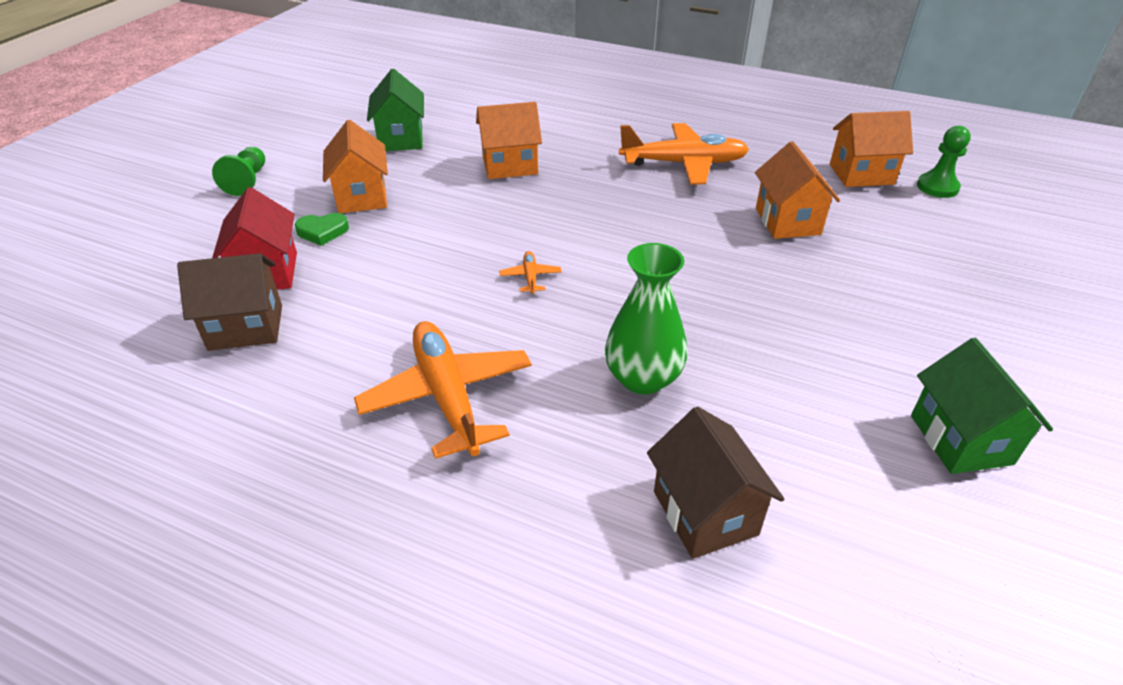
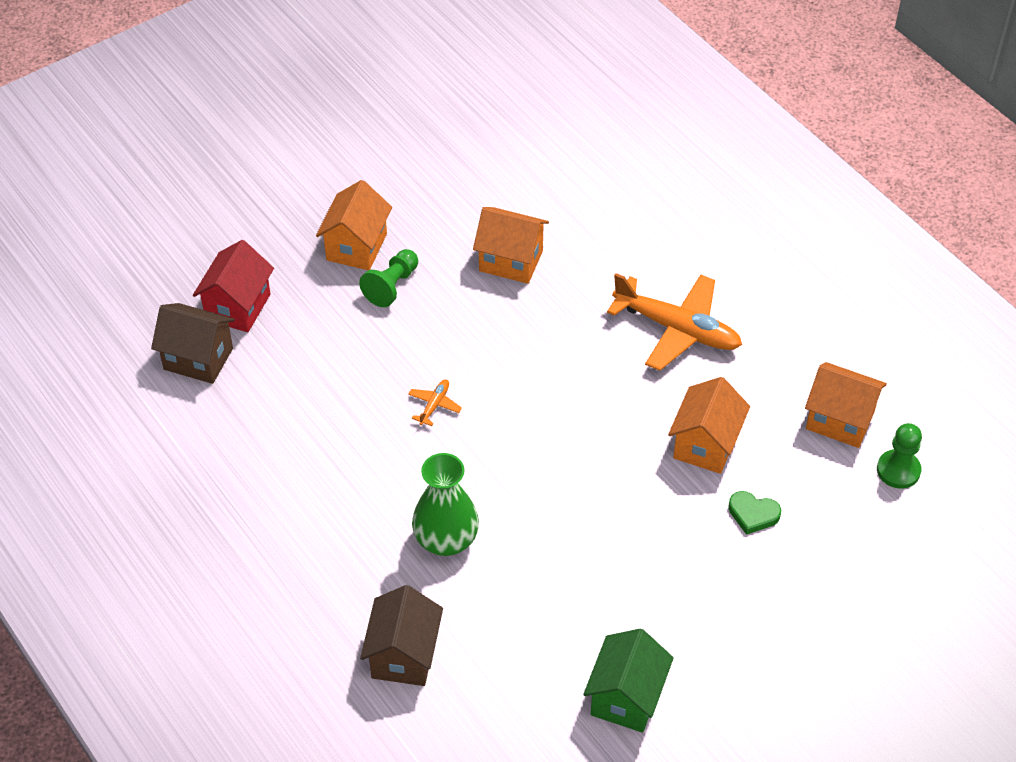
camera: 30 degrees right, 10 degrees up
(247, 181) = (272, 183): green pawn -> green pawn (392, 286)
(322, 231) = (302, 277): green heart -> green heart (753, 514)
(401, 139) = (436, 178): green house -> none
(447, 396) = (301, 488): orange plane -> none

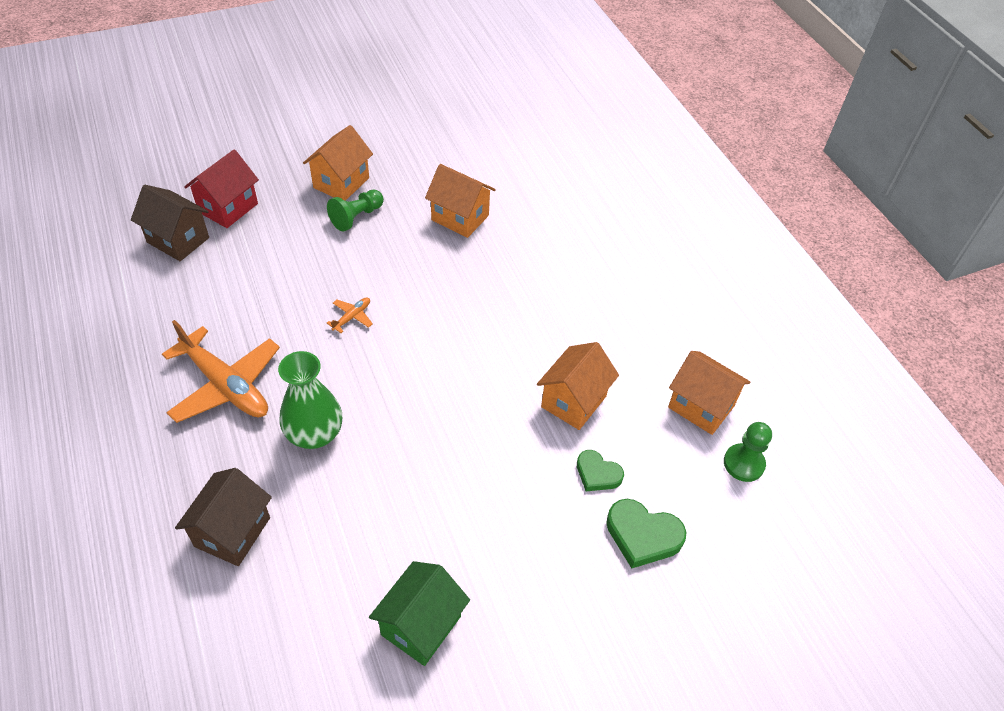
camera: 10 degrees right, 0 degrees up
(677, 329) = (580, 299): orange plane -> orange plane (226, 385)
(816, 565) = (642, 535): none -> green heart

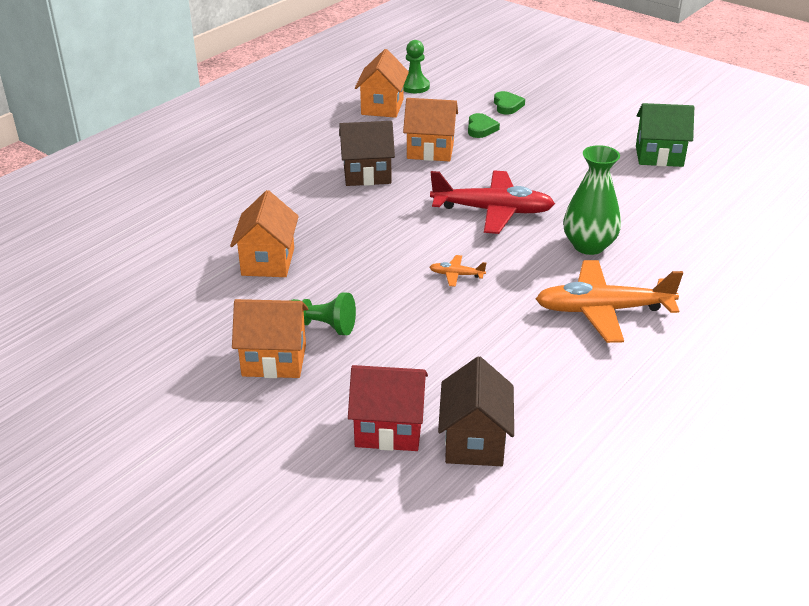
camera: 115 degrees left, 15 degrees down
(226, 385) = (602, 310): orange plane -> orange plane turned 105 degrees counterclockwise
(232, 532) = (705, 247): brown house -> brown house (367, 174)
(425, 393) = (493, 211): none -> red plane
(642, 535) = (507, 106): green heart -> green heart, size x0.66

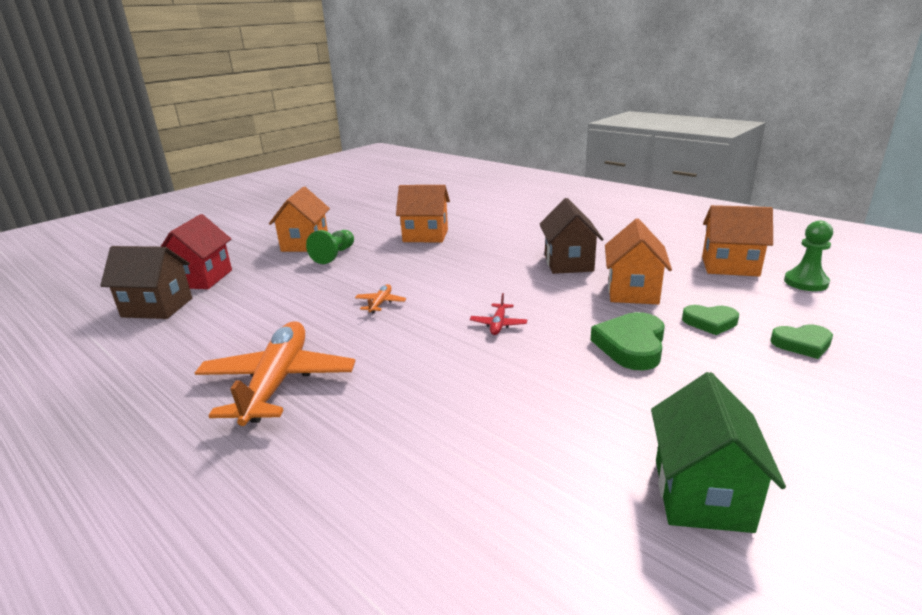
camera: 95 degrees right, 10 degrees down
(493, 211) = (498, 324): red plane -> red plane, size x0.42
(518, 159) = (631, 346): none -> green heart
(589, 245) = (412, 384): green vase -> none

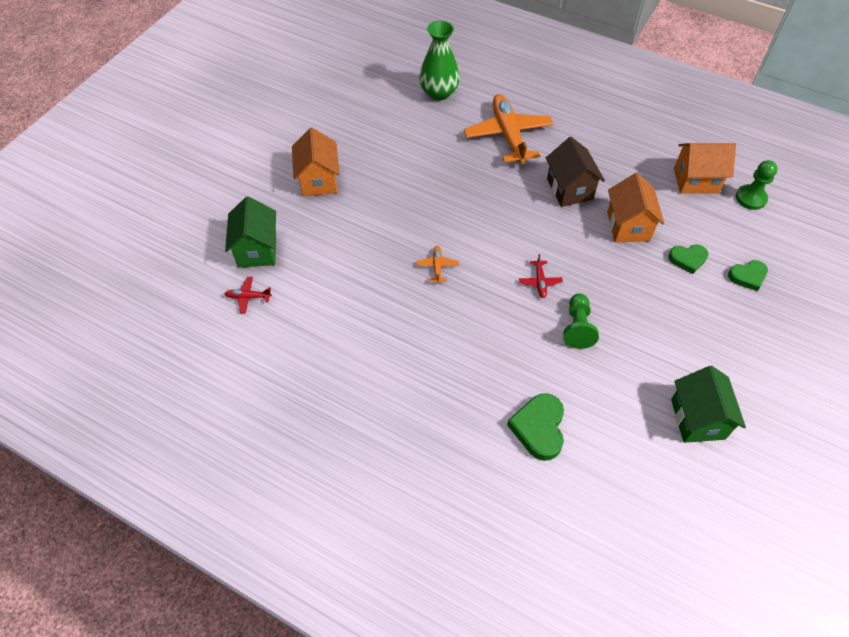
camera: 15 degrees left, 30 degrees up
(157, 307) = (248, 297): brown house -> red plane
(202, 279) = (257, 250): red house -> green house
(278, 382) = (409, 370): orange plane -> orange plane (508, 135)
(334, 255) = (359, 197): green pawn -> green pawn (577, 327)
(425, 236) = (428, 154): orange house -> none
(460, 206) = (439, 93): none -> green vase
(631, 346) = (639, 294): green heart -> green heart (539, 428)

